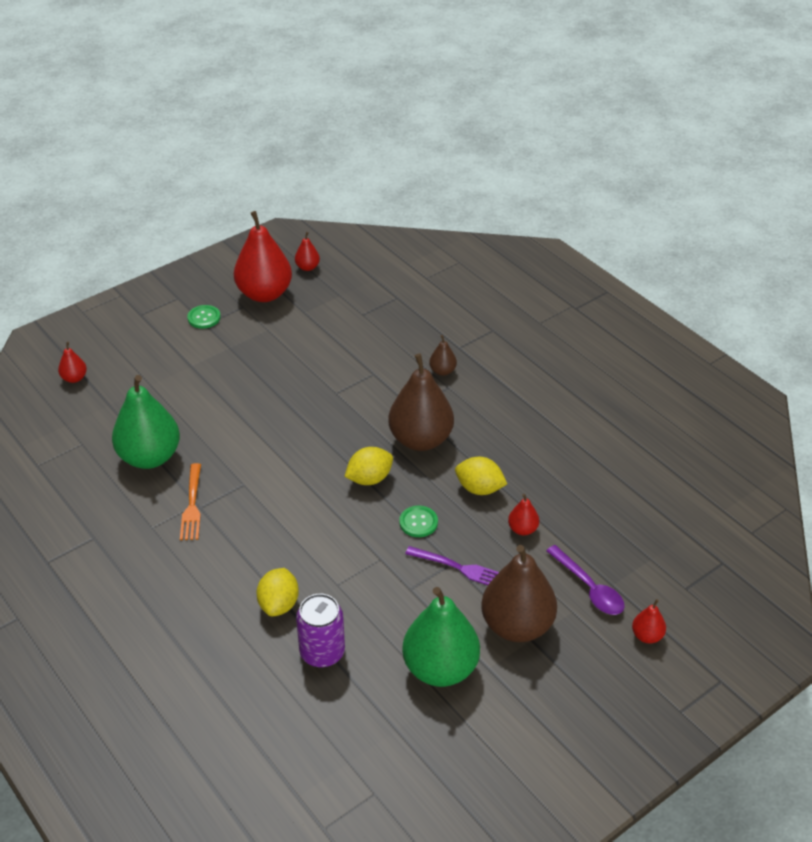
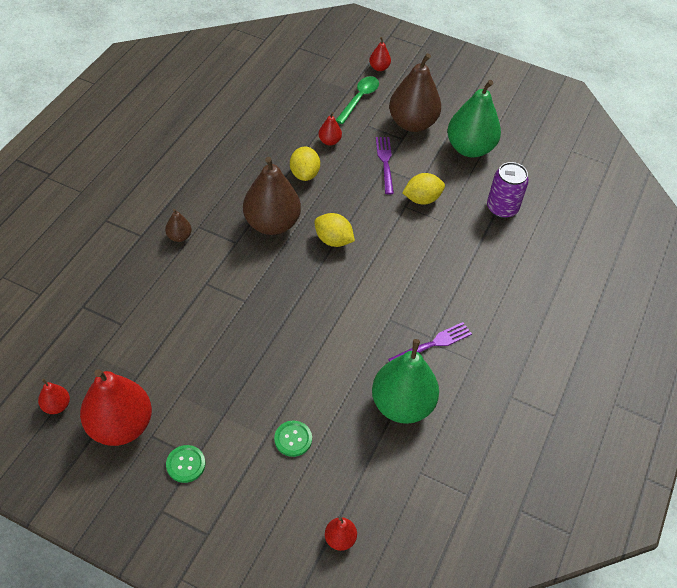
camera: 120 degrees left, 10 degrees up
(192, 505) = (433, 344): orange fork -> purple fork
(279, 604) = (483, 246): yellow lemon -> yellow lemon (422, 199)
(418, 522) = (359, 197): green button -> green button (293, 439)
(589, 588) = (359, 99): purple spoon -> green spoon

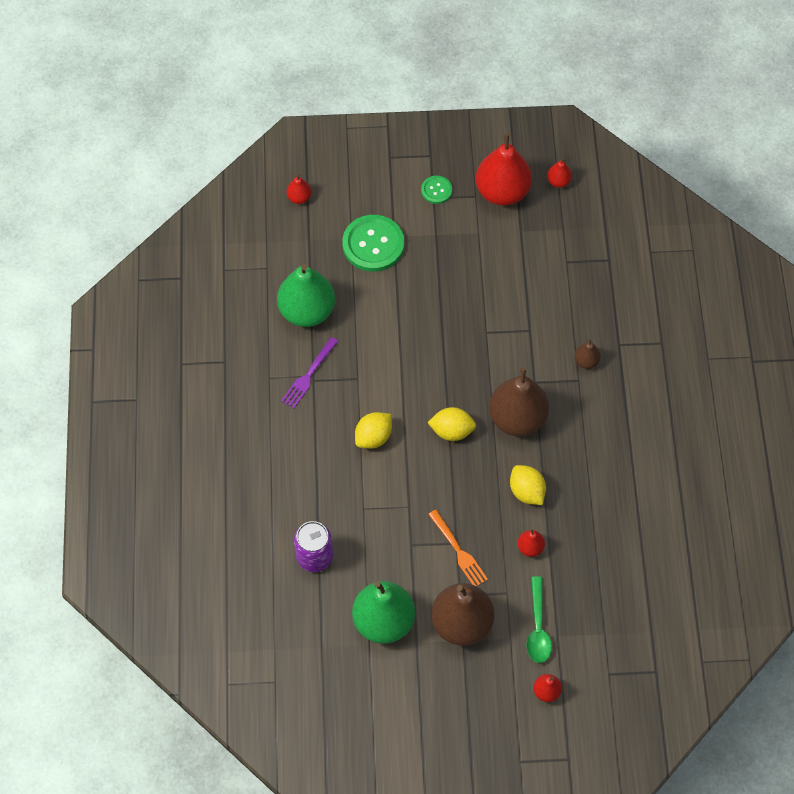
camera: 155 degrees right, 10 degrees up
(293, 439) = (373, 244): green button -> green button, size x1.96
(385, 162) = (459, 551): purple fork -> orange fork
(422, 199) = (397, 524): yellow lemon -> yellow lemon (373, 437)

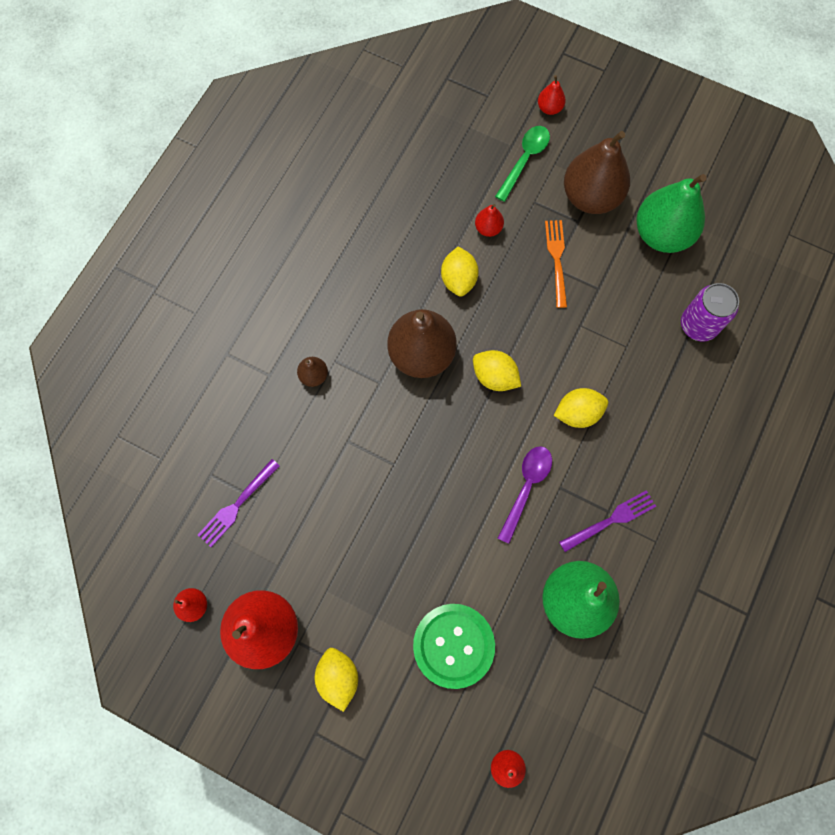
camera: 150 degrees left, 10 degrees up
(382, 365) = (526, 487): none -> purple spoon
(436, 190) = (338, 677): green button -> yellow lemon
(576, 251) = (237, 505): none -> purple fork

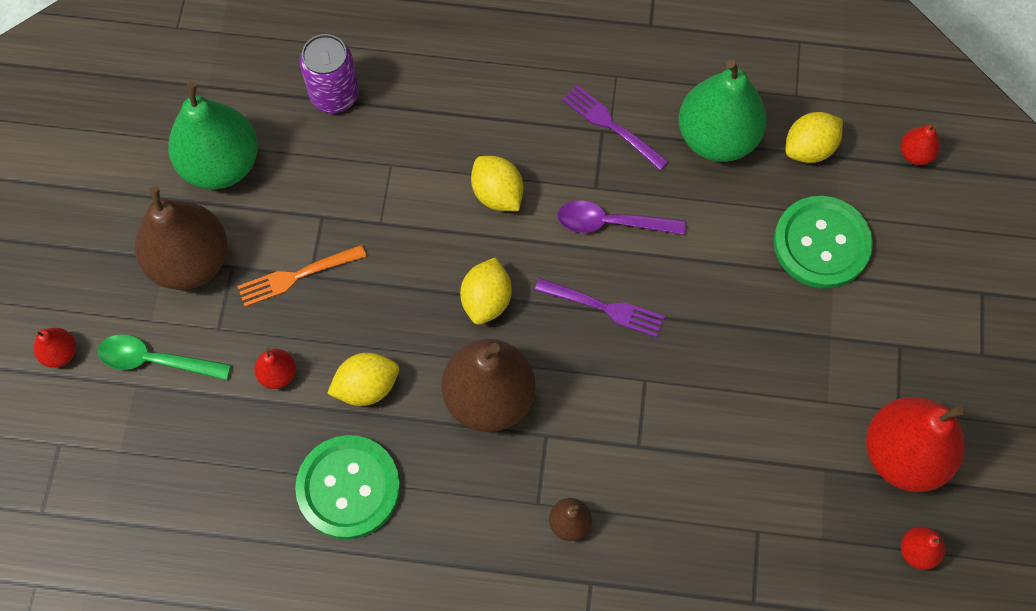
camera: 110 degrees left, 5 degrees down
(237, 505) = (777, 551): purple fork -> purple fork (605, 308)
(338, 677) = (914, 352): yellow lemon -> yellow lemon (809, 148)
(393, 249) = (348, 488): none -> green button

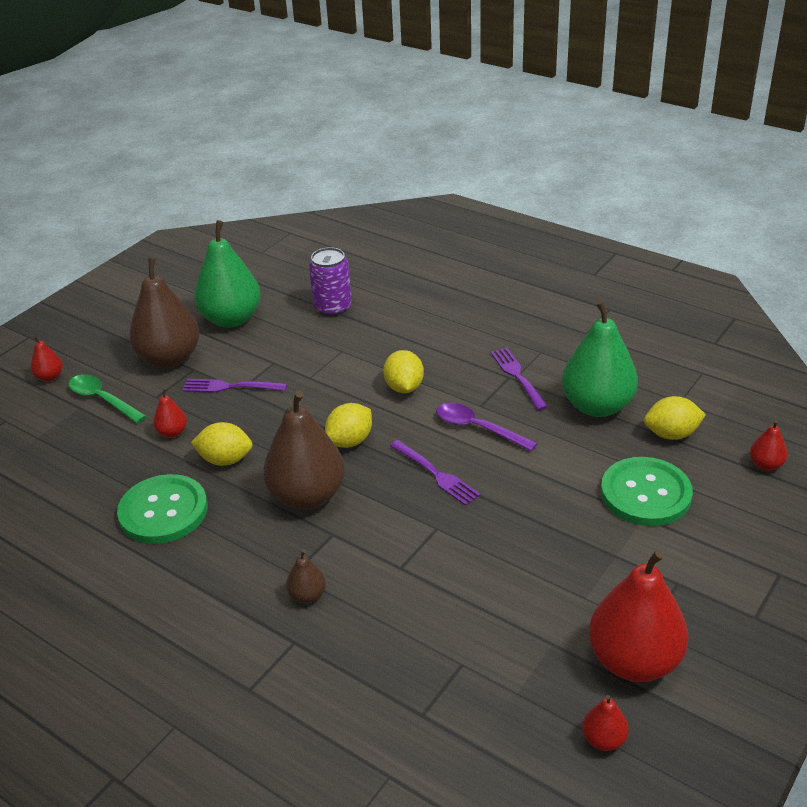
camera: 30 degrees right, 30 degrees down
(296, 276) = (230, 387): orange fork -> purple fork

